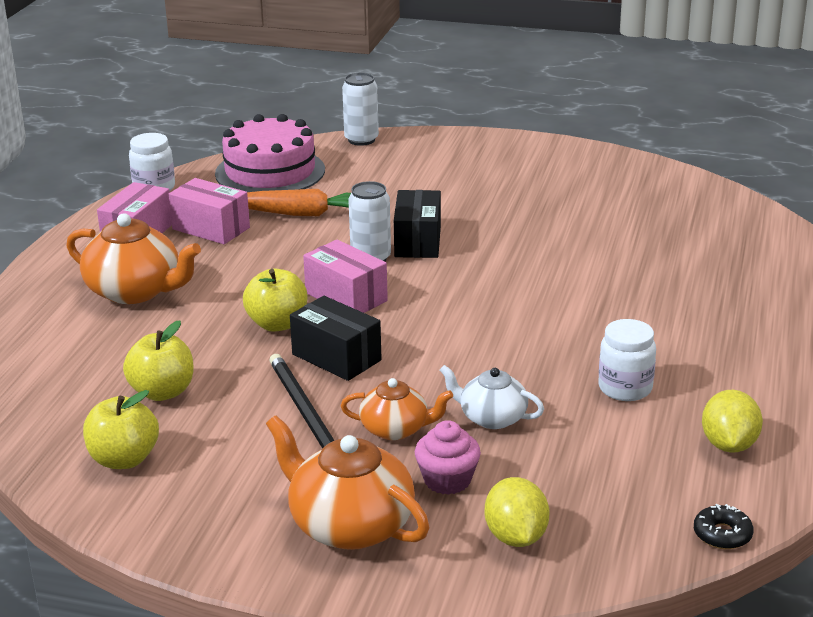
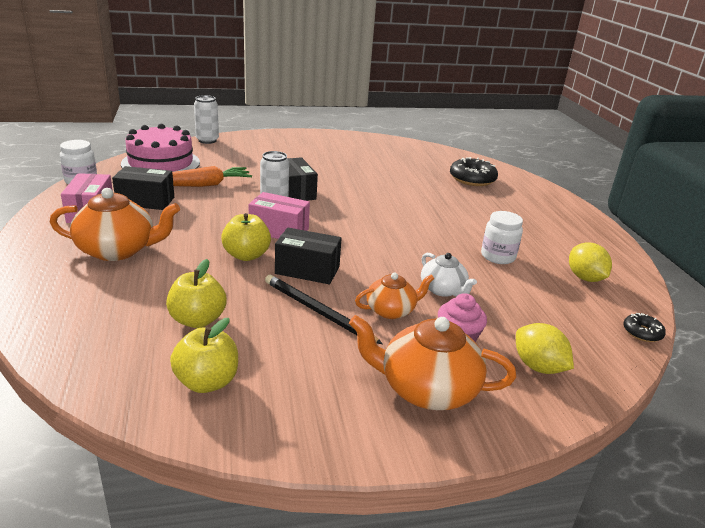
camera: 30 degrees left, 0 degrees up
(211, 228) = (145, 201): pink box -> black box
(492, 418) = (443, 290): white teapot -> white teapot turned 120 degrees counterclockwise
(726, 257) = (472, 179): none -> black donut

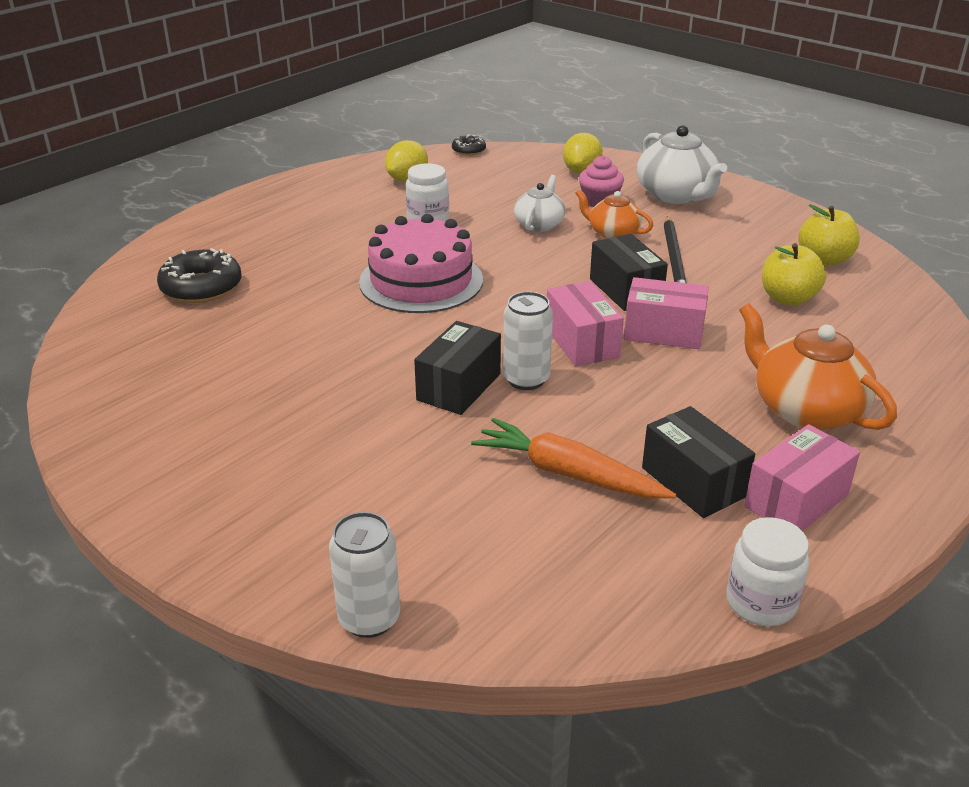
camera: 125 degrees left, 5 degrees up
(161, 163) = (563, 581): pink cake -> pink cake (421, 281)
(246, 255) = (663, 332): yellow apple -> pink box
(426, 389) = (676, 195): orange teapot -> white teapot

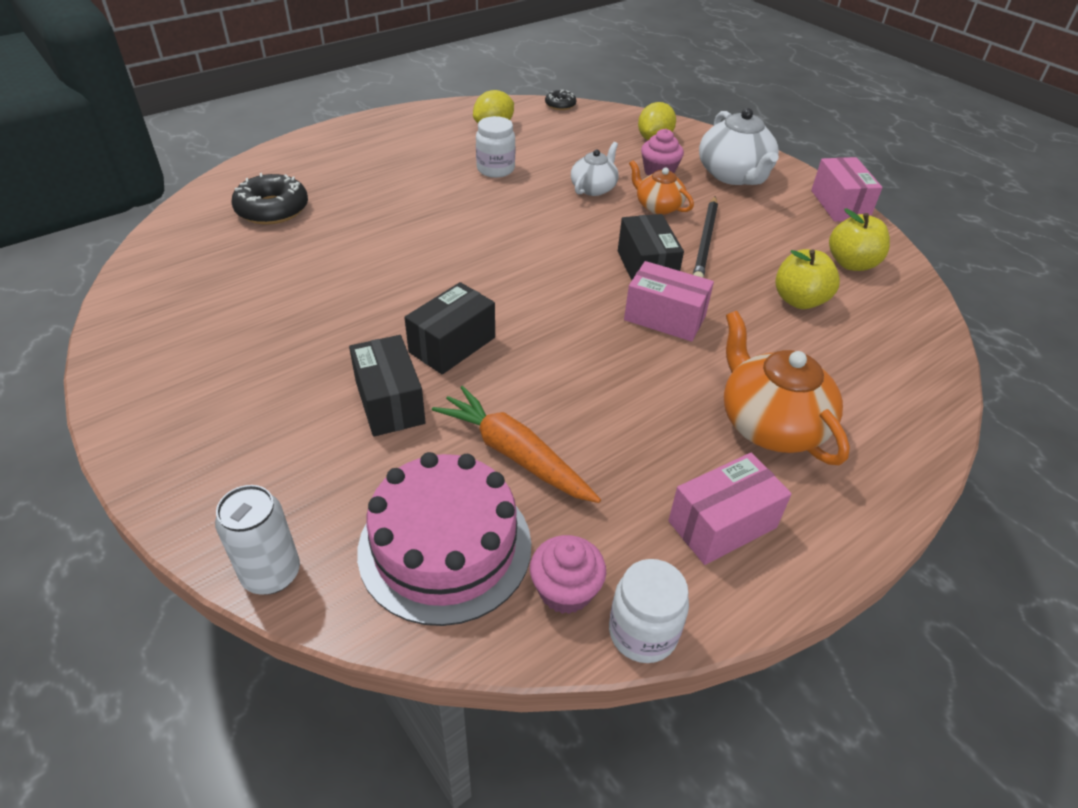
camera: 10 degrees right, 10 degrees up
(421, 281) = (463, 231): pink cake -> pink cake (445, 547)
(526, 379) = (516, 347): white can -> none
(581, 342) = (583, 316): pink box -> pink box (839, 205)
(671, 581) = (565, 590): none -> pink cupcake
(693, 482) = (629, 485): black box -> black box (390, 402)

